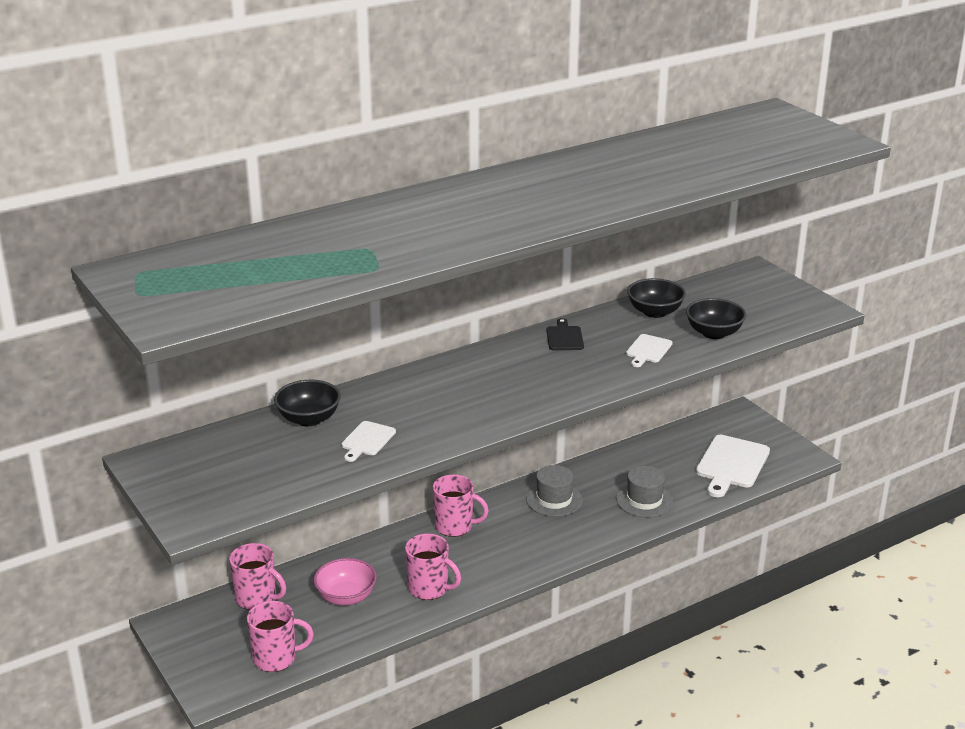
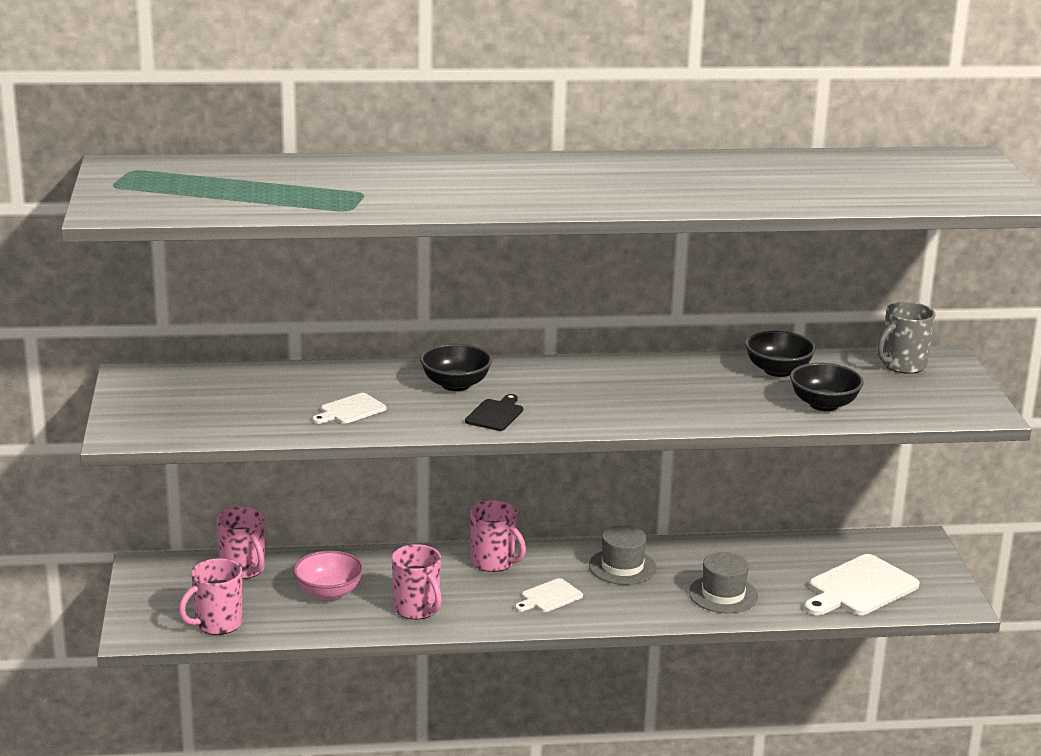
camera: 25 degrees right, 5 degrees down
(276, 658) = (217, 624): pink mug -> pink mug turned 120 degrees clockwise
(309, 419) = (314, 379): black bowl -> black bowl (455, 385)
(564, 337) = (649, 371): black cutting board -> black cutting board (495, 414)
(648, 350) = (729, 403): white cutting board -> white cutting board (549, 597)
(734, 284) = (902, 365): none -> grey mug

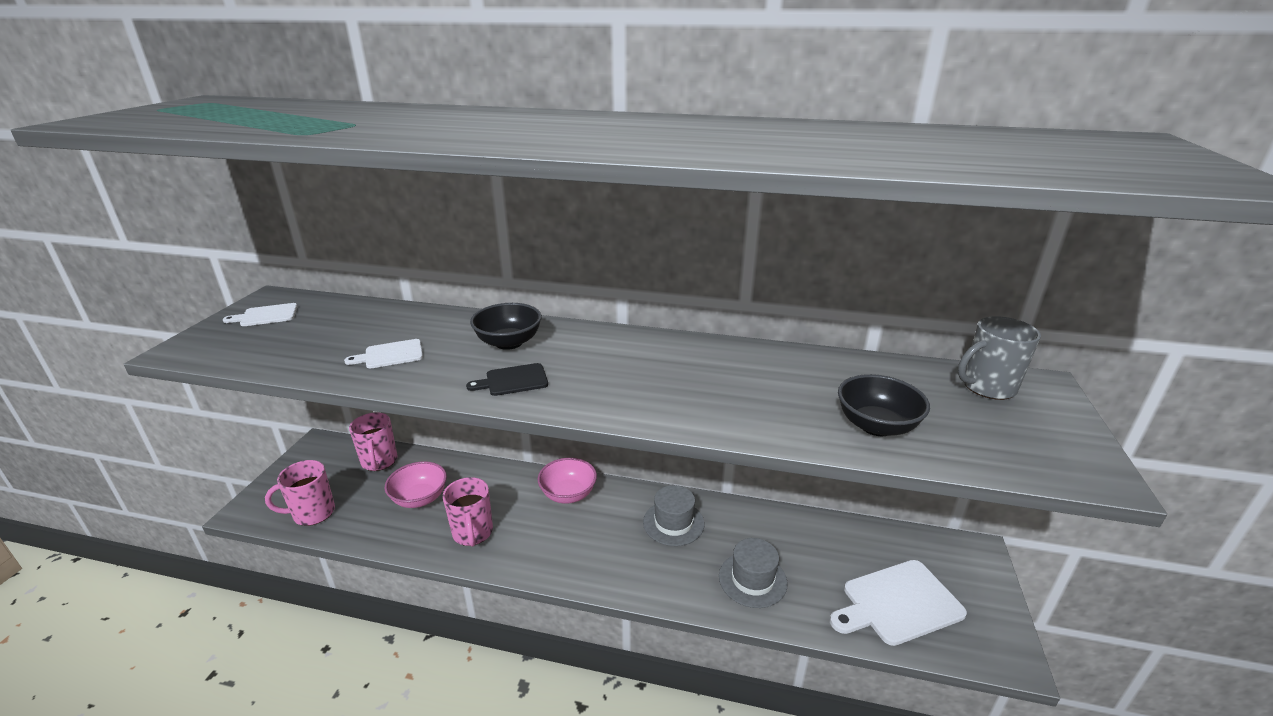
camera: 20 degrees right, 5 degrees up
(493, 562) = (568, 494): pink mug -> pink bowl
(495, 414) = (513, 380): black cutting board -> black cutting board turned 150 degrees counterclockwise
(549, 597) = (591, 545): white cutting board -> white cutting board (266, 315)
(778, 370) = (838, 373): black bowl -> none

